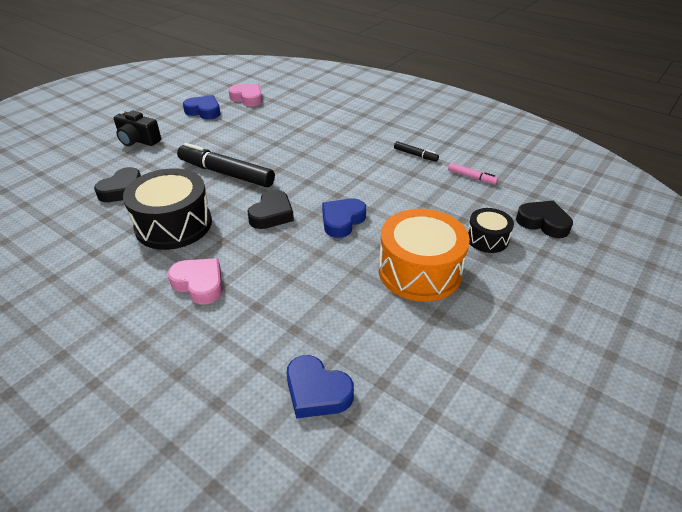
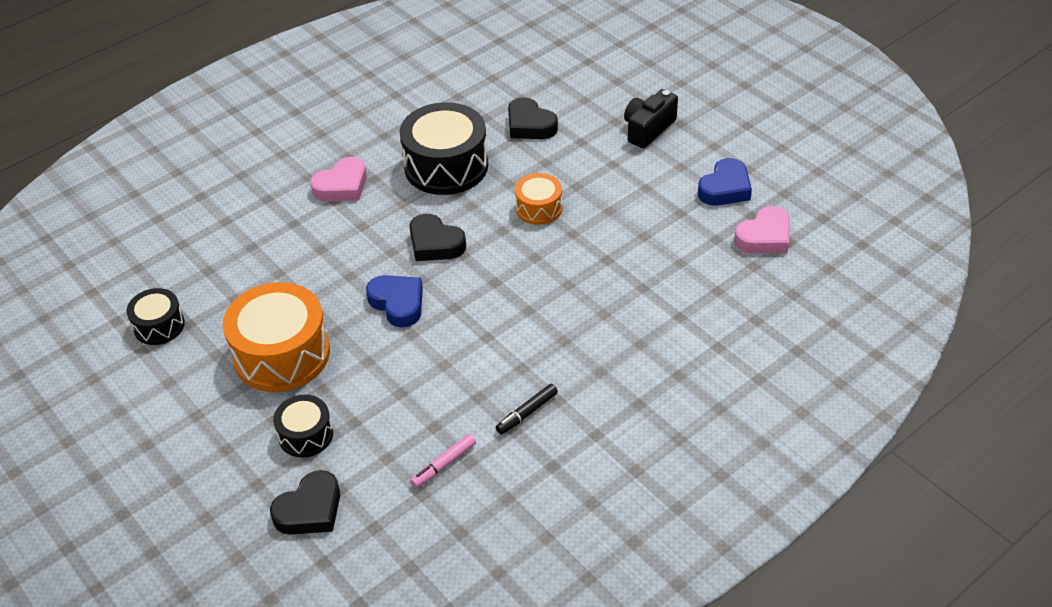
camera: 105 degrees right, 5 degrees up
(226, 173) = (539, 208): black marker -> orange drum
(317, 392) = (177, 253): blue heart -> none
(424, 370) = (159, 326): none -> black drum

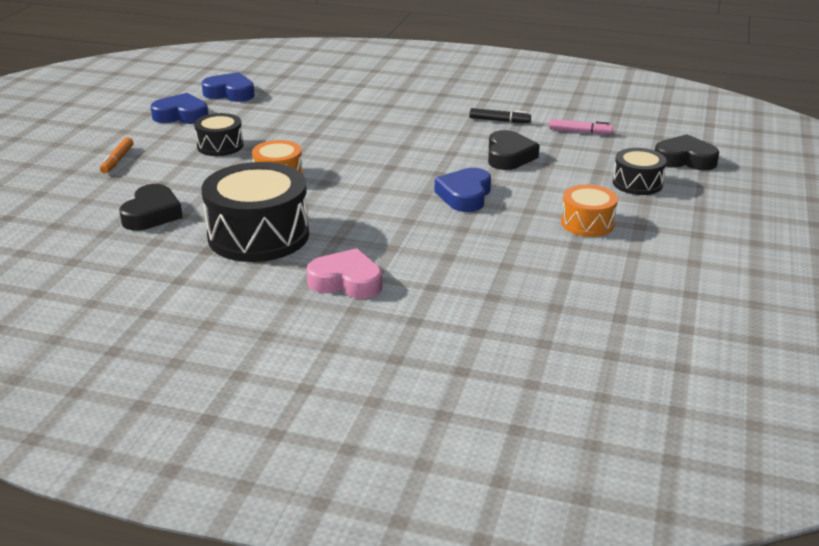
camera: 125 degrees left, 15 degrees down
(159, 326) = (653, 299): black drum -> black drum (220, 146)
(282, 354) = (587, 223): orange drum -> orange drum, size x0.54
(435, 243) = (375, 204): black heart -> black heart (509, 156)
(648, 129) = (117, 160): black camera -> orange marker
(764, 237) = (230, 93): pink heart -> blue heart

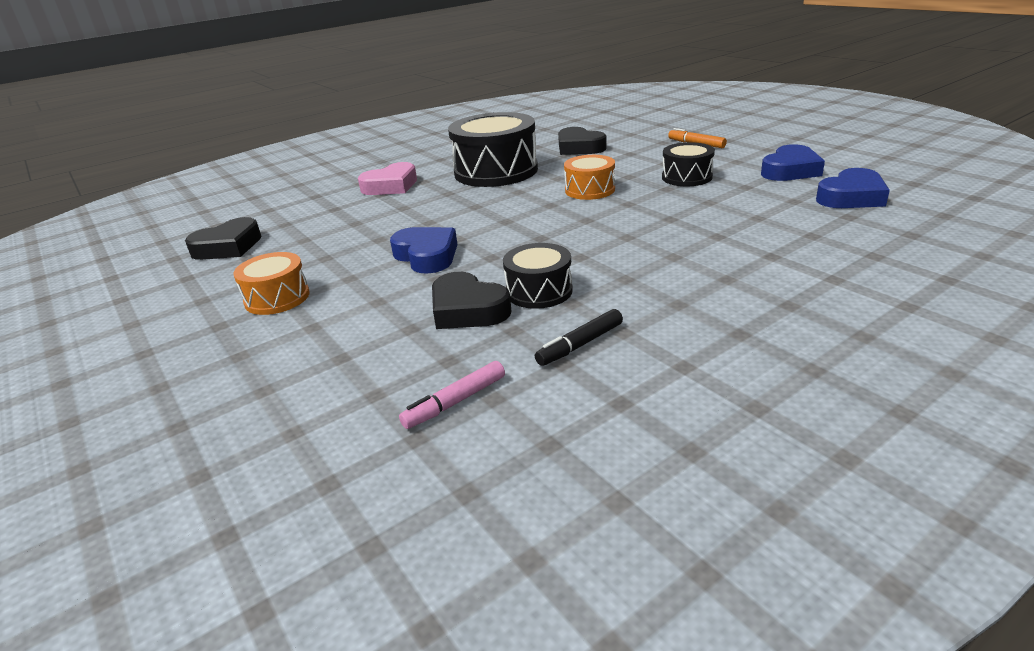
camera: 130 degrees right, 0 degrees up
(637, 183) = (271, 371): black drum -> black drum (539, 291)
(685, 159) = (237, 458): black heart -> black heart (228, 247)

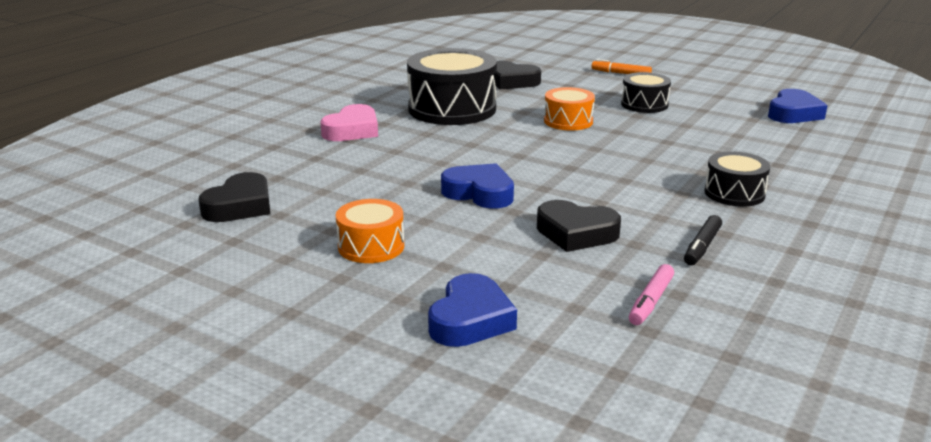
camera: 25 degrees left, 5 degrees down
(539, 291) = (622, 211): black drum -> black drum (734, 193)
(790, 170) = (725, 94): blue heart -> blue heart (470, 320)

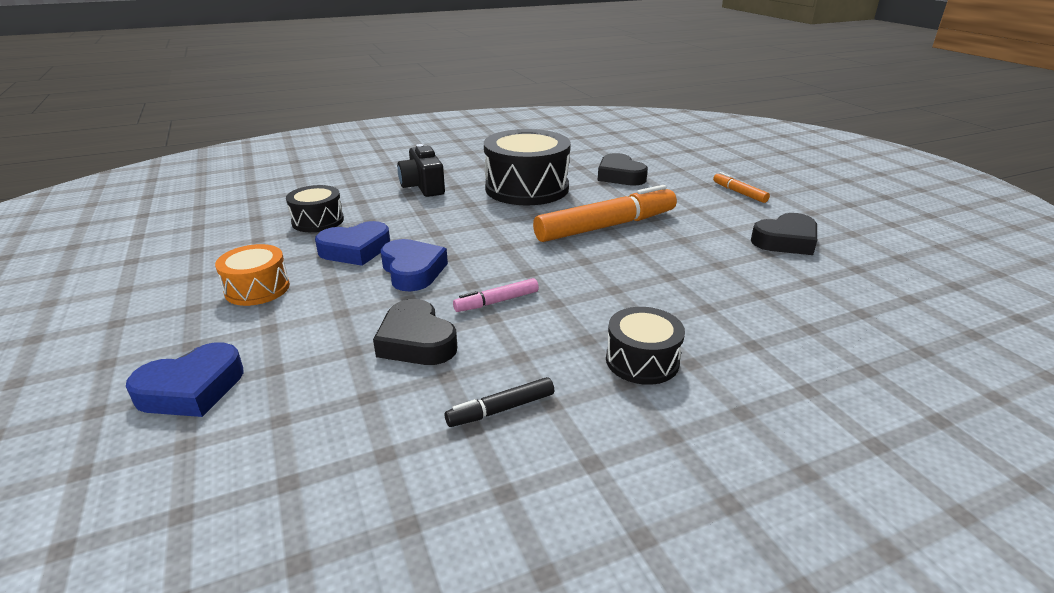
camera: 35 degrees right, 5 degrees up
(240, 206) = (248, 224): black heart -> black heart (785, 241)
(352, 130) = (423, 186): pink heart -> black camera
(568, 121) = (605, 226): orange drum -> orange marker
(644, 104) = (710, 230): black drum -> black drum (318, 221)
(651, 301) = (347, 448): pink marker -> pink marker (497, 301)
(793, 113) = (875, 289): blue heart -> blue heart (355, 250)

